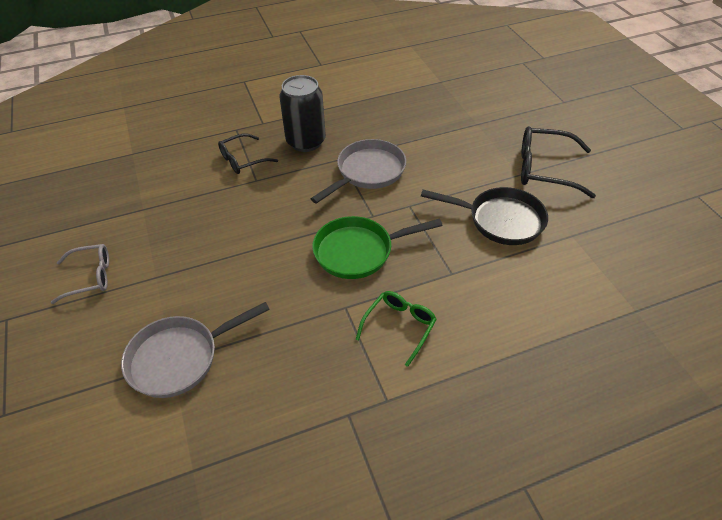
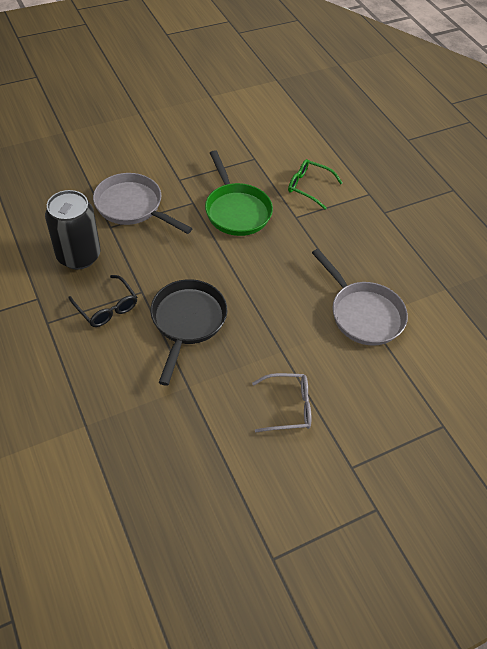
camera: 100 degrees left, 5 degrees up
(91, 277) = (289, 407): grey glasses -> grey glasses turned 105 degrees clockwise
(500, 220) = (195, 129): black pan -> black pan (187, 321)
(544, 169) = (133, 100): black glasses -> none

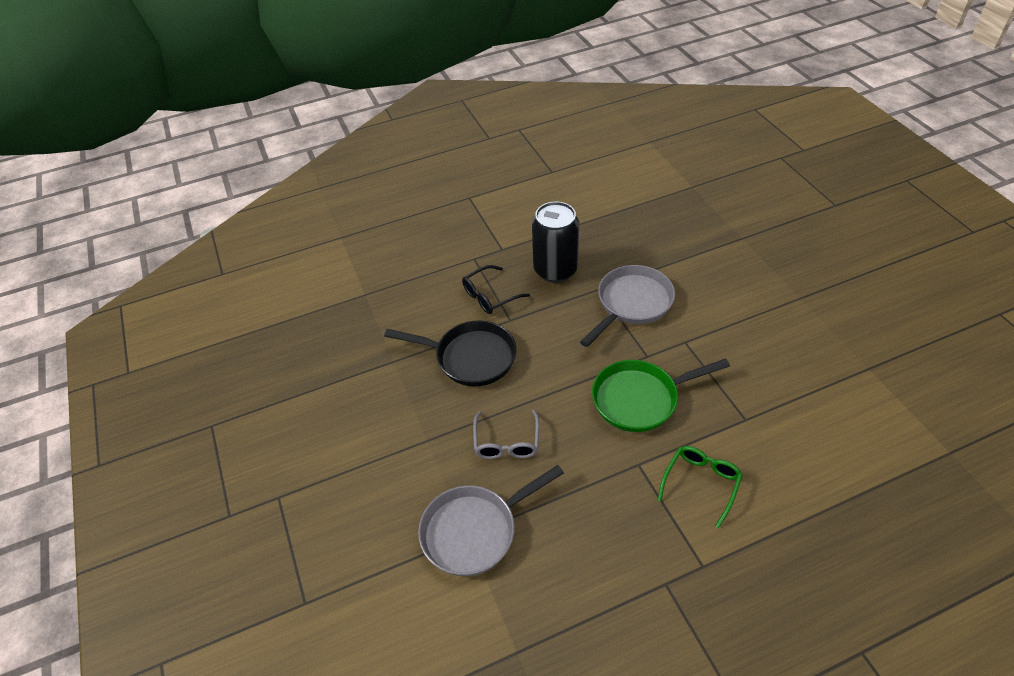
camera: 100 degrees right, 5 degrees down
(289, 407) = (357, 444): grey glasses -> grey glasses (506, 443)

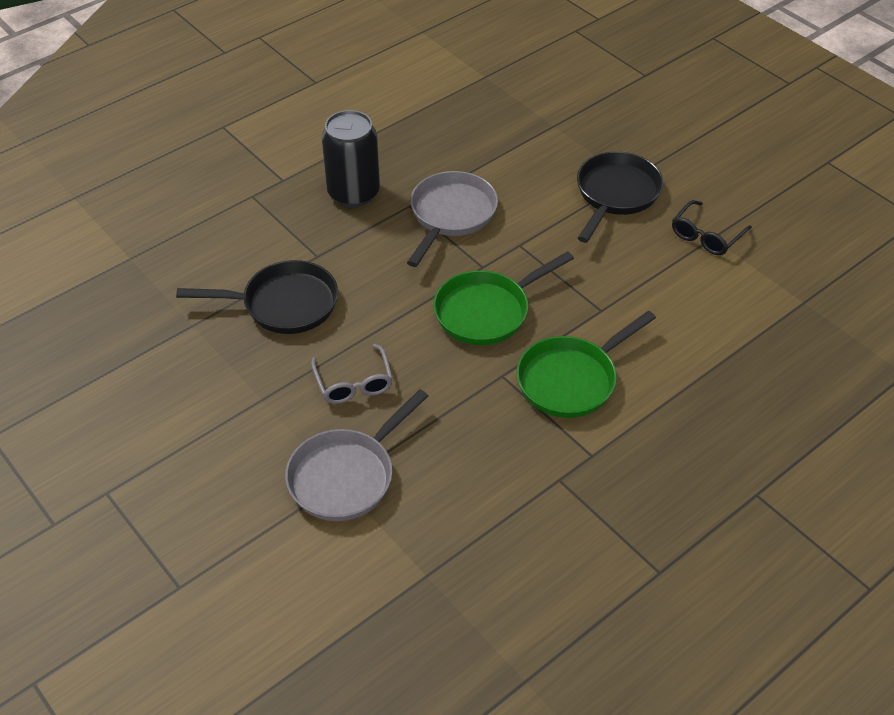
camera: 20 degrees left, 0 degrees up
(489, 296) = (285, 234): black glasses -> black glasses (706, 236)
(701, 483) = (571, 379): green glasses -> green pan
(784, 310) = (615, 194): none -> black pan

